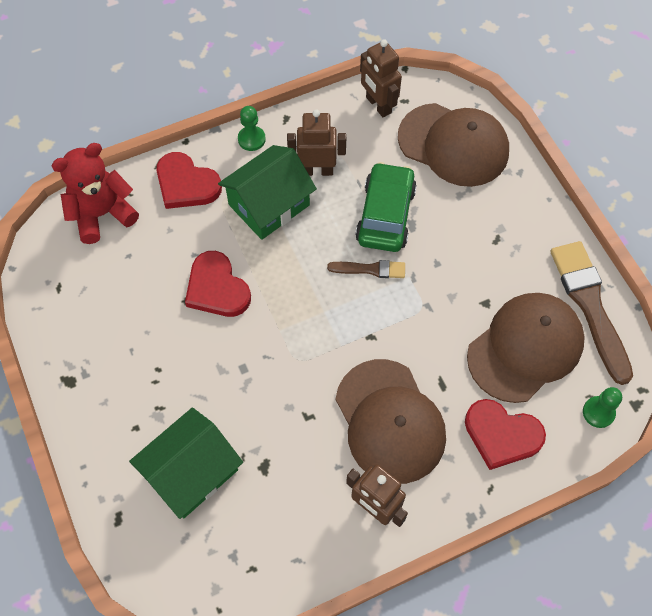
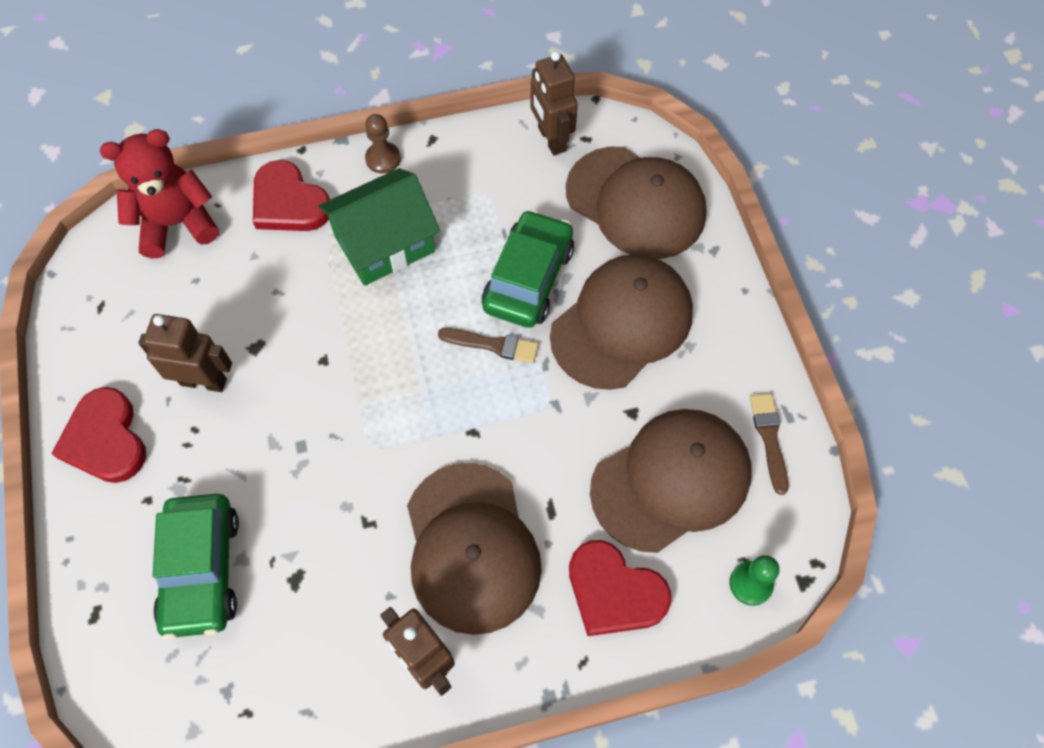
camera: 10 degrees right, 0 degrees up
(191, 472) = (202, 570): green house -> green car
(217, 288) = (293, 338): red heart -> red heart (105, 439)
(251, 139) = (383, 159): green pawn -> brown pawn
(317, 170) = (455, 209): brown robot -> brown robot (204, 381)
(463, 238) = (622, 323): none -> brown cap
(590, 305) = (769, 438): brown brush -> brown brush, size x0.51

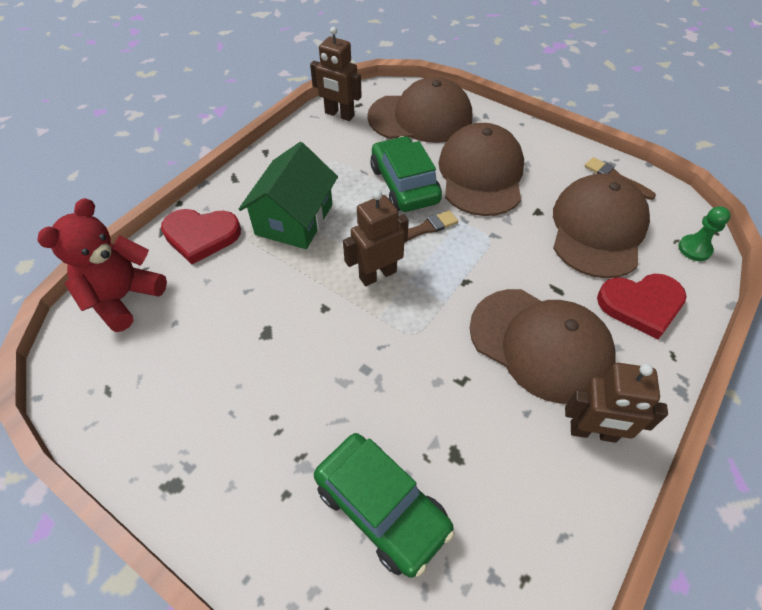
camera: 40 degrees left, 10 degrees down
(105, 439) = (205, 479): red heart -> none
(204, 381) = (248, 380): brown robot -> brown robot (377, 274)
(383, 159) = (243, 177): brown pawn -> none

